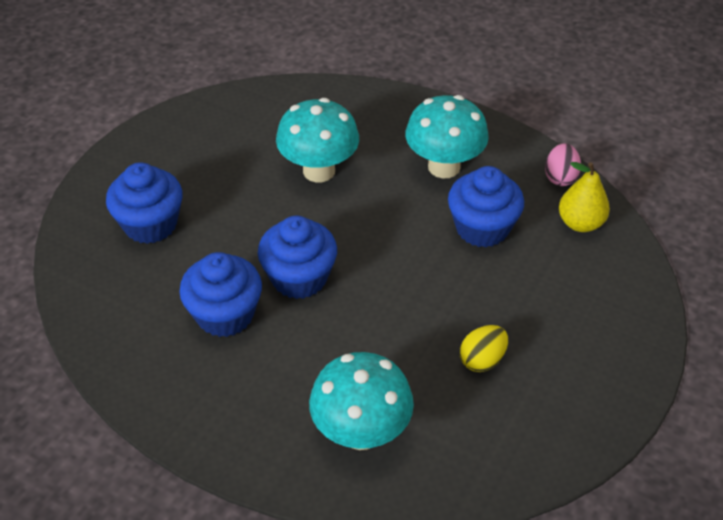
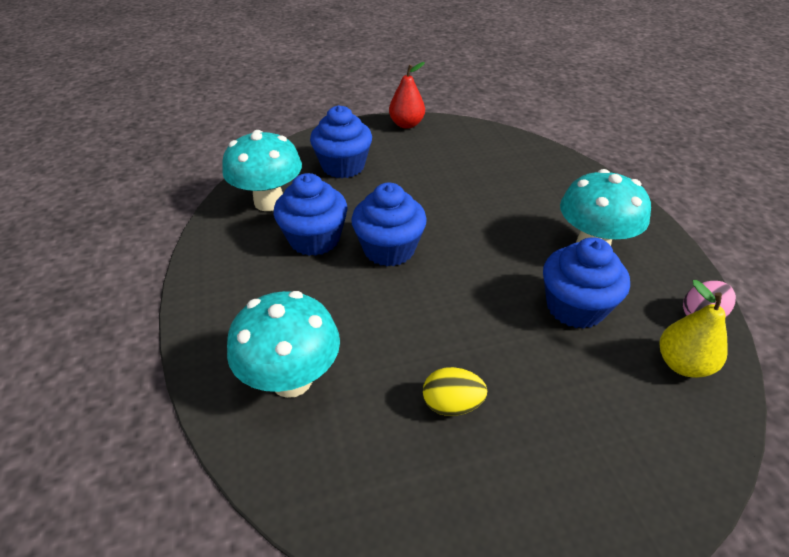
camera: 45 degrees right, 5 degrees down
(150, 135) = (406, 124): none -> red pear
(319, 171) = (488, 196): turquoise mushroom -> turquoise mushroom (269, 202)

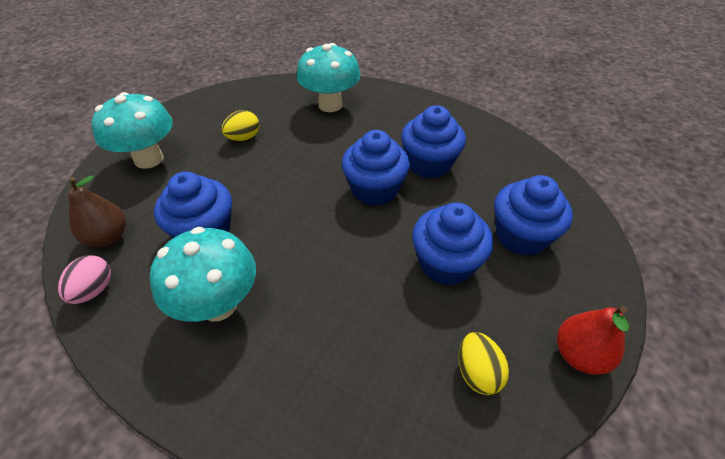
camera: 135 degrees right, 5 degrees up
(269, 202) = (502, 167): turquoise mushroom -> turquoise mushroom (149, 159)
(411, 181) = (446, 263): none -> blue cupcake
(463, 144) = (477, 372): none -> yellow egg
(682, 364) = (108, 237): yellow pear -> brown pear

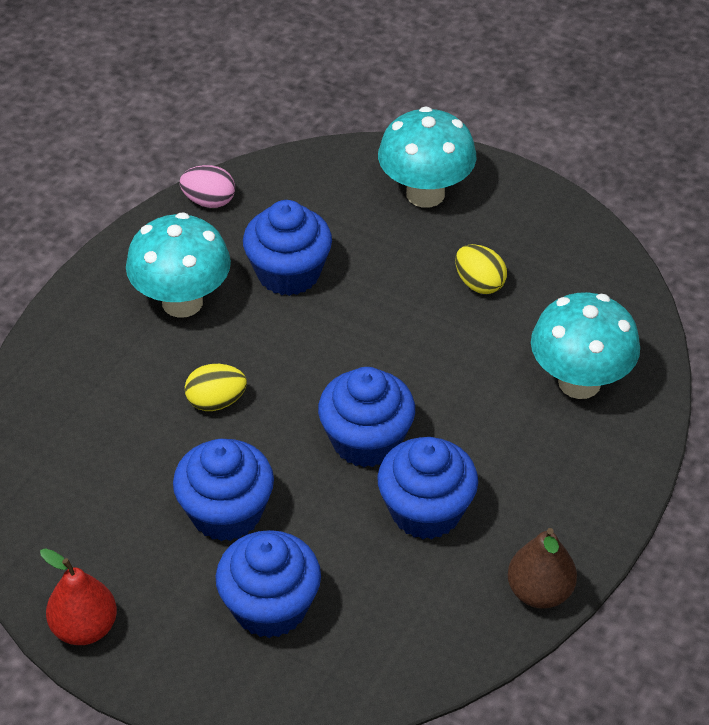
camera: 90 degrees right, 0 degrees up
(108, 237) = (284, 192): brown pear -> brown pear (539, 592)
(477, 372) = (76, 526): yellow egg -> yellow egg (216, 402)

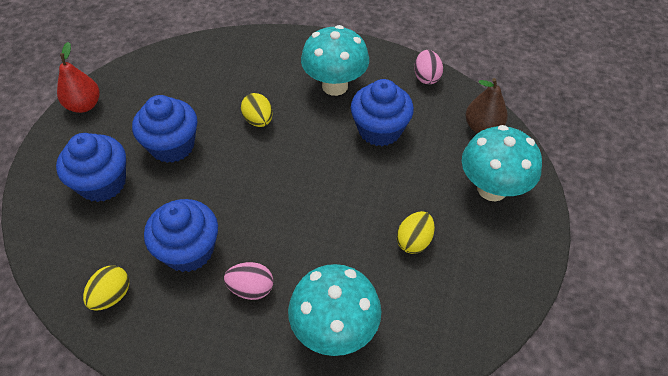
camera: 75 degrees right, 5 degrees up
(366, 441) = (244, 203): blue cupcake -> none
(474, 603) = (112, 296): none -> yellow egg
(503, 452) = (251, 289): none -> pink egg
(539, 592) = (124, 337): brown pear -> brown pear (482, 127)

